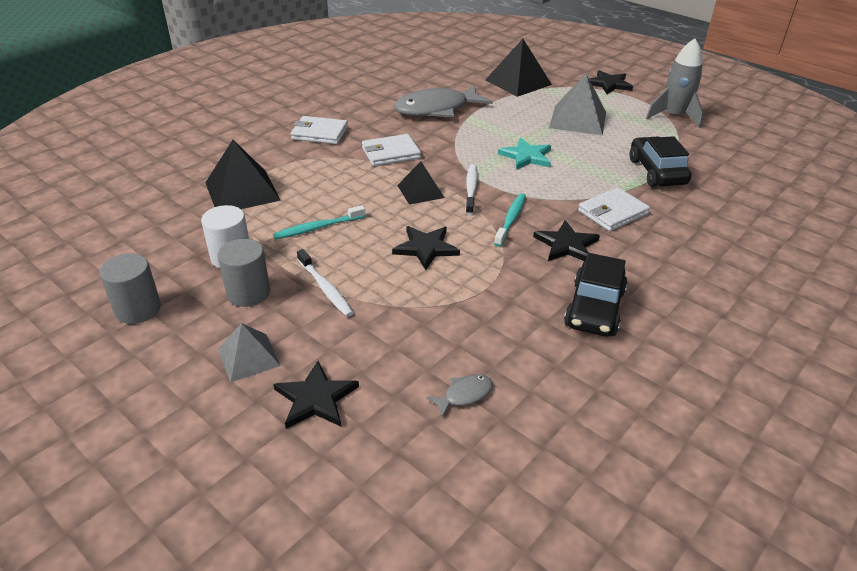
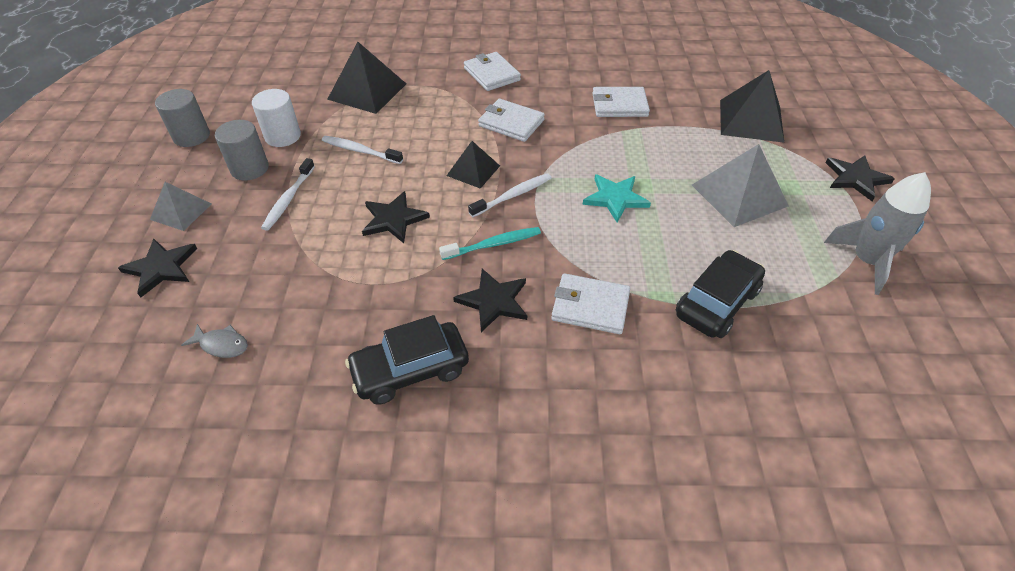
camera: 50 degrees right, 10 degrees up
(318, 228) = (360, 151): turquoise toothbrush -> white toothbrush
(436, 109) = (619, 105): grey fish -> white wallet

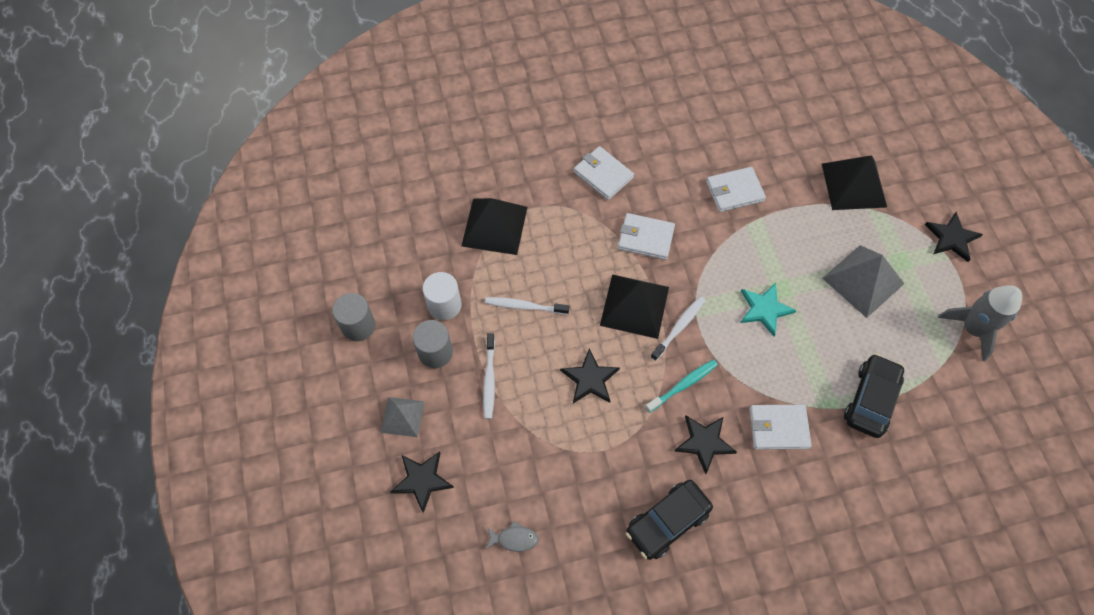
camera: 15 degrees left, 15 degrees up
(473, 170) = (634, 306): black pyramid -> black pyramid, size x1.65

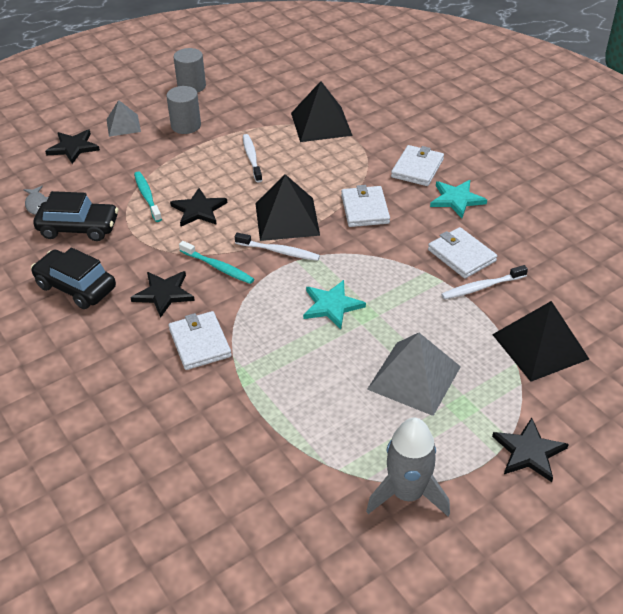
camera: 70 degrees right, 20 degrees down
(444, 305) = (230, 119): white cylinder -> none
(489, 379) = (174, 157): white toothbrush -> white toothbrush (482, 287)
(548, 422) = (147, 196): none -> turquoise toothbrush
(660, 164) = (456, 199): none -> turquoise star
(870, 400) = (264, 411): black car -> black car (78, 228)

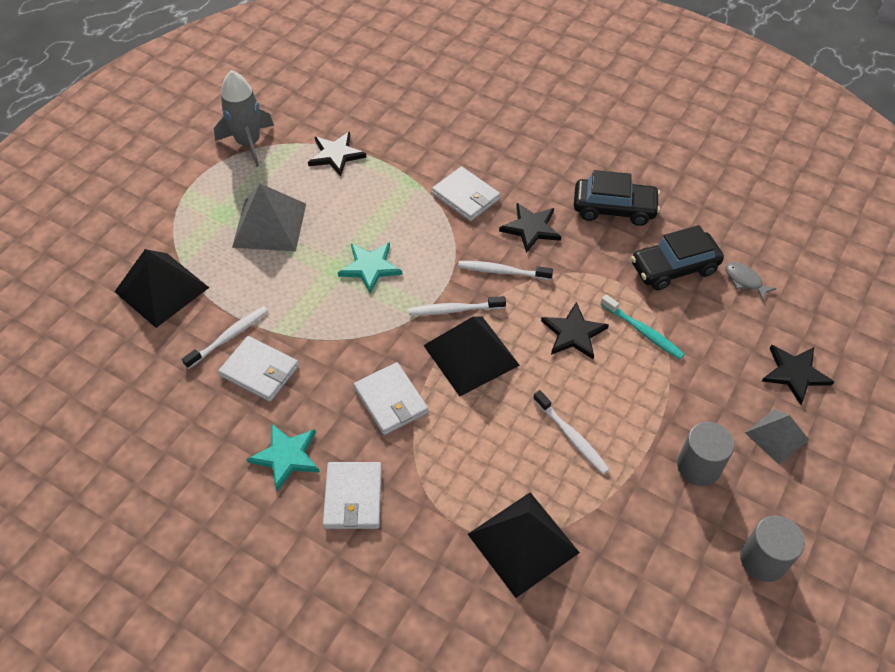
camera: 155 degrees right, 10 degrees up
(218, 267) = (502, 271): turquoise toothbrush -> white toothbrush
(529, 452) = (162, 197): black star -> black star (336, 155)

